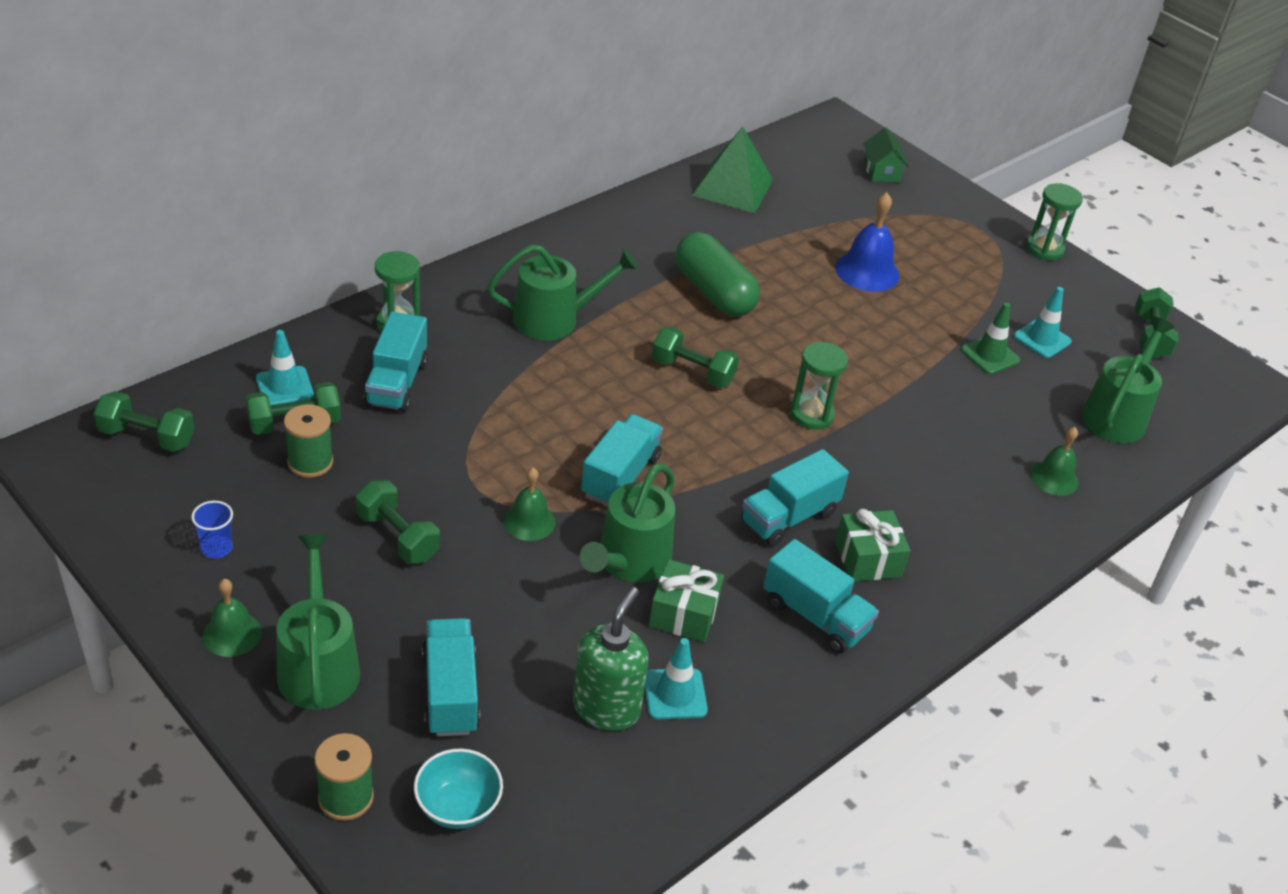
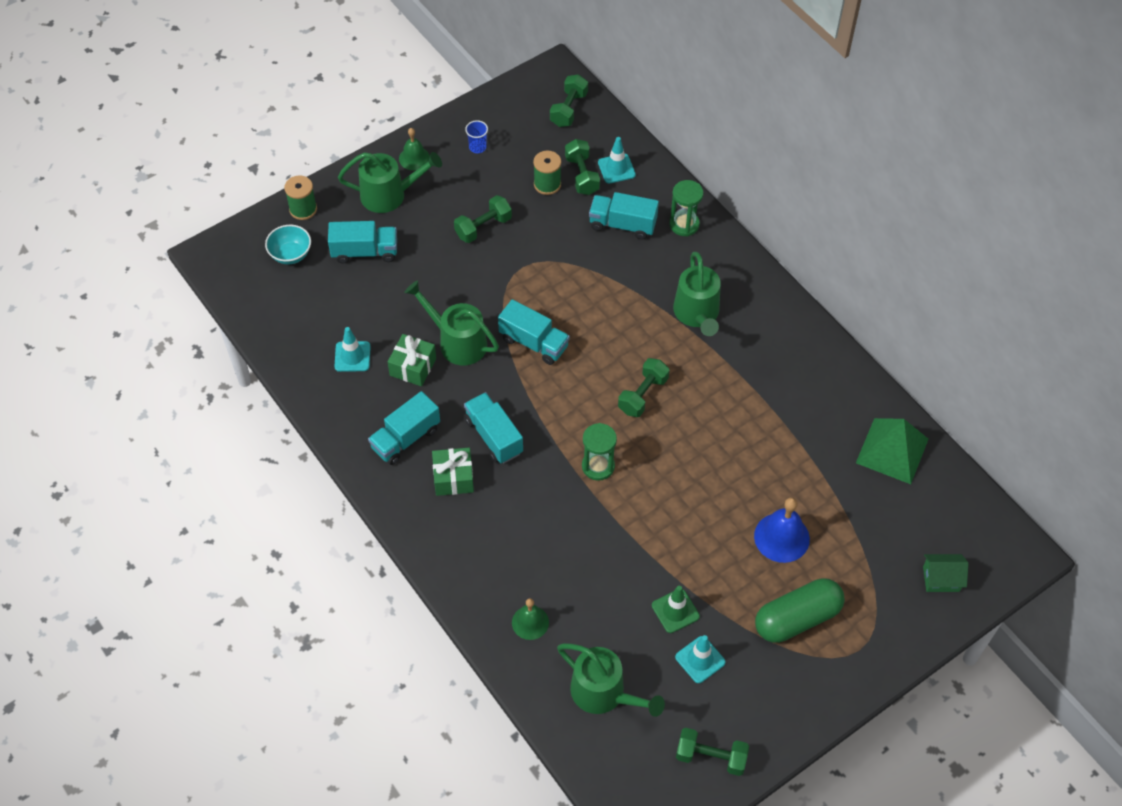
camera: 100 degrees right, 15 degrees up
(529, 521) = (494, 292): green bell -> none
(606, 708) = (346, 322): green soap dispenser -> none
(714, 292) = (740, 419): green capsule -> green capsule (797, 618)
(1044, 249) = (835, 699): green hourglass -> none

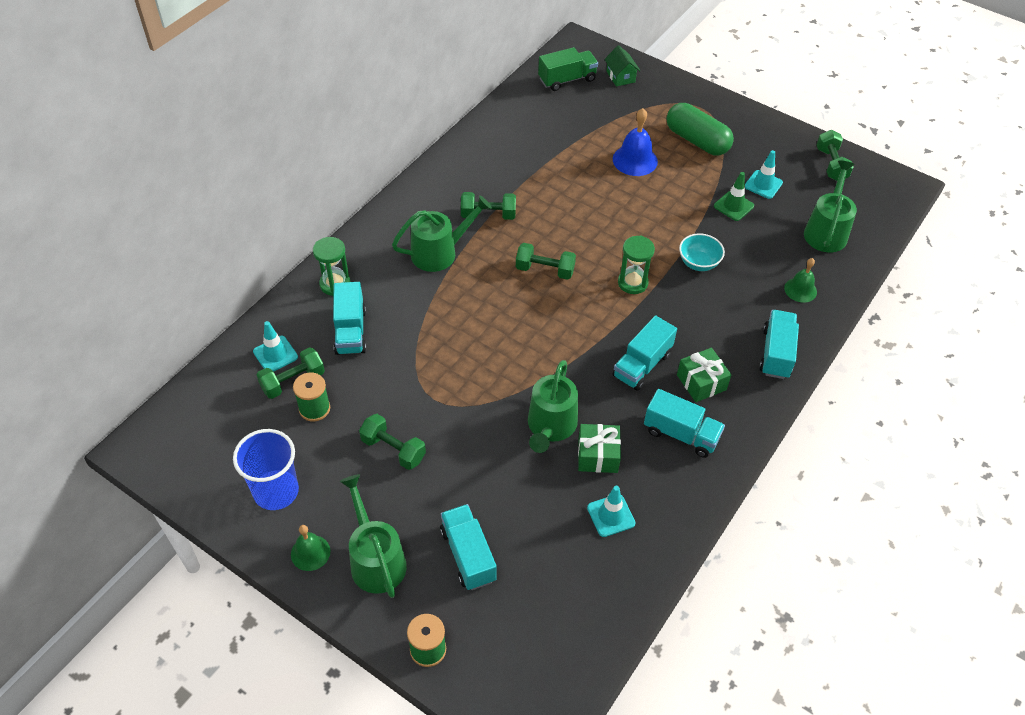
camera: 110 degrees left, 5 degrees down
(290, 254) = (501, 635): turquoise bowl -> turquoise bowl (698, 263)
(477, 147) = (276, 491): blue cup -> blue cup, size x2.11
(534, 343) = (524, 364): turquoise truck -> turquoise truck (776, 353)
(568, 109) = (196, 419): green dumbbell -> green dumbbell (488, 215)
(892, 451) = (525, 114): green pyramid -> none
(948, 516) = (567, 79): none -> green truck

